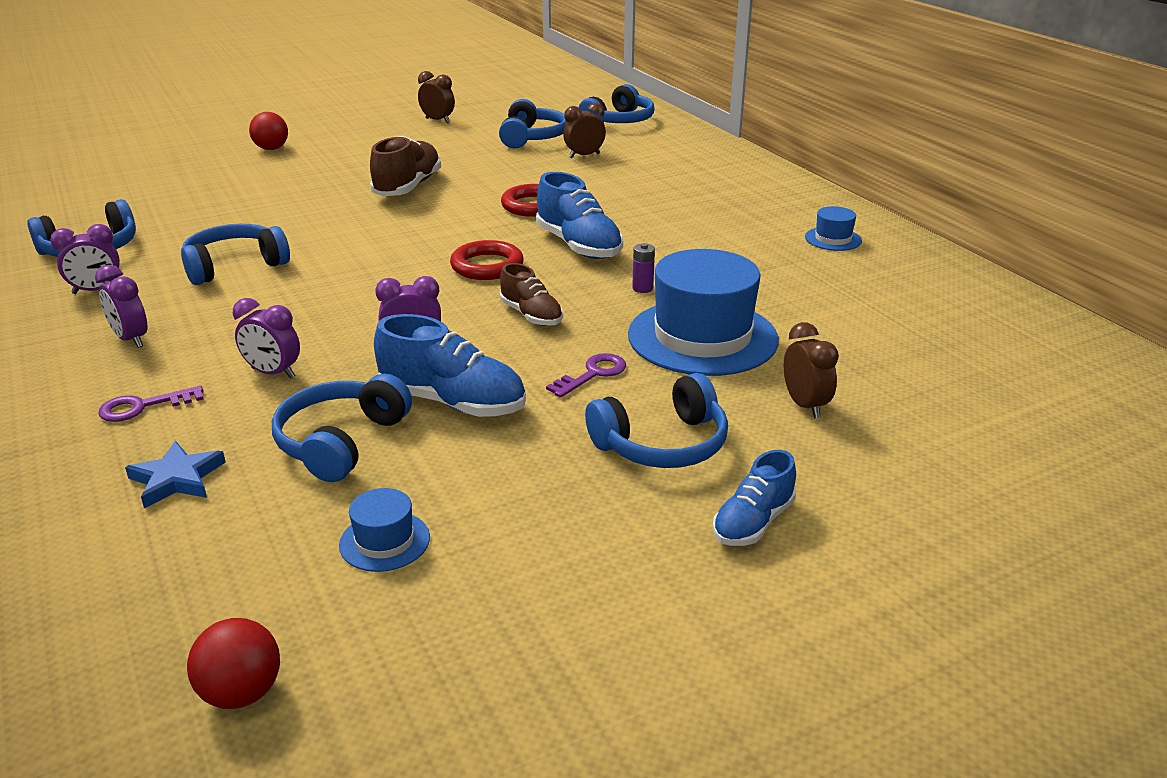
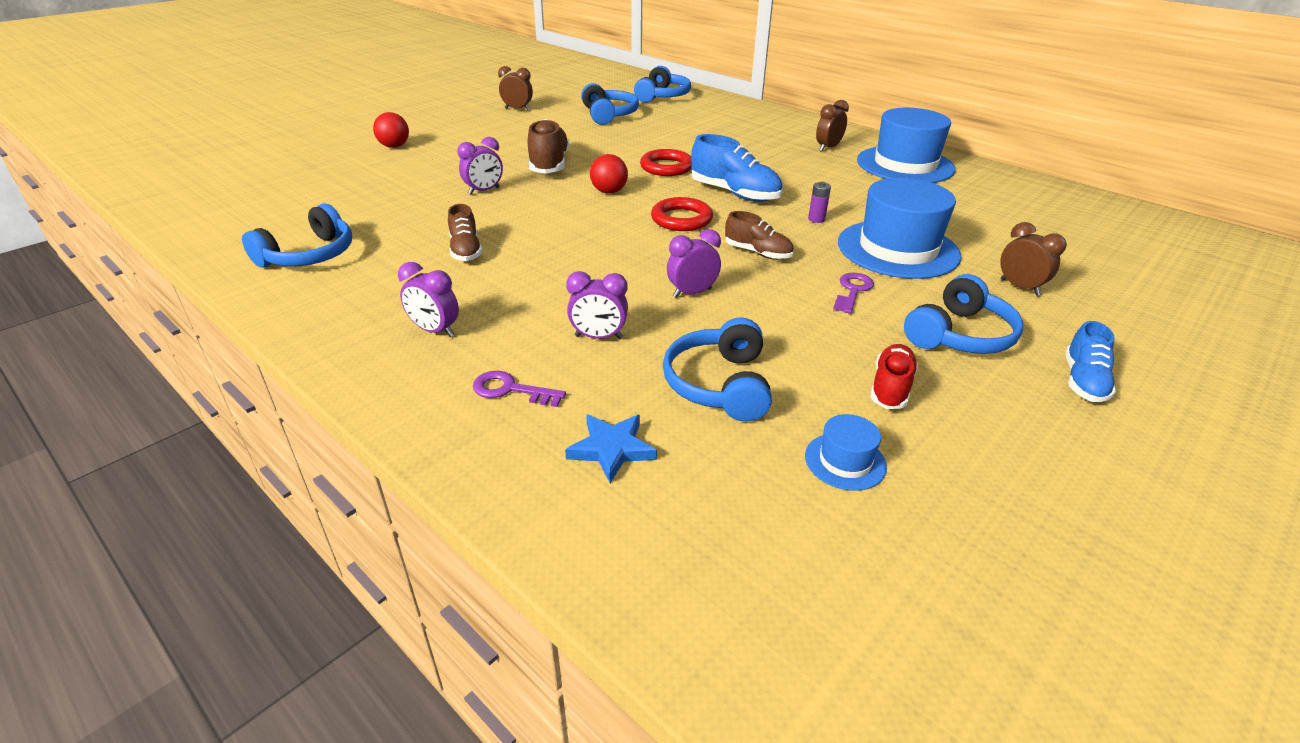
camera: 20 degrees left, 5 degrees up
(96, 290) = (354, 292): purple clock -> purple clock (484, 191)
(143, 407) = (511, 390): purple key -> purple key turned 60 degrees clockwise
(234, 266) = (465, 250): blue headphones -> brown shoe
(242, 693) = (875, 630): red ball -> red ball (609, 192)
(452, 402) = (773, 333): blue shoe -> none
(516, 482) = (890, 388): none -> red shoe
(584, 156) = (664, 125): brown clock -> brown clock (828, 148)
(833, 239) = (905, 165): blue hat -> blue hat, size x2.24

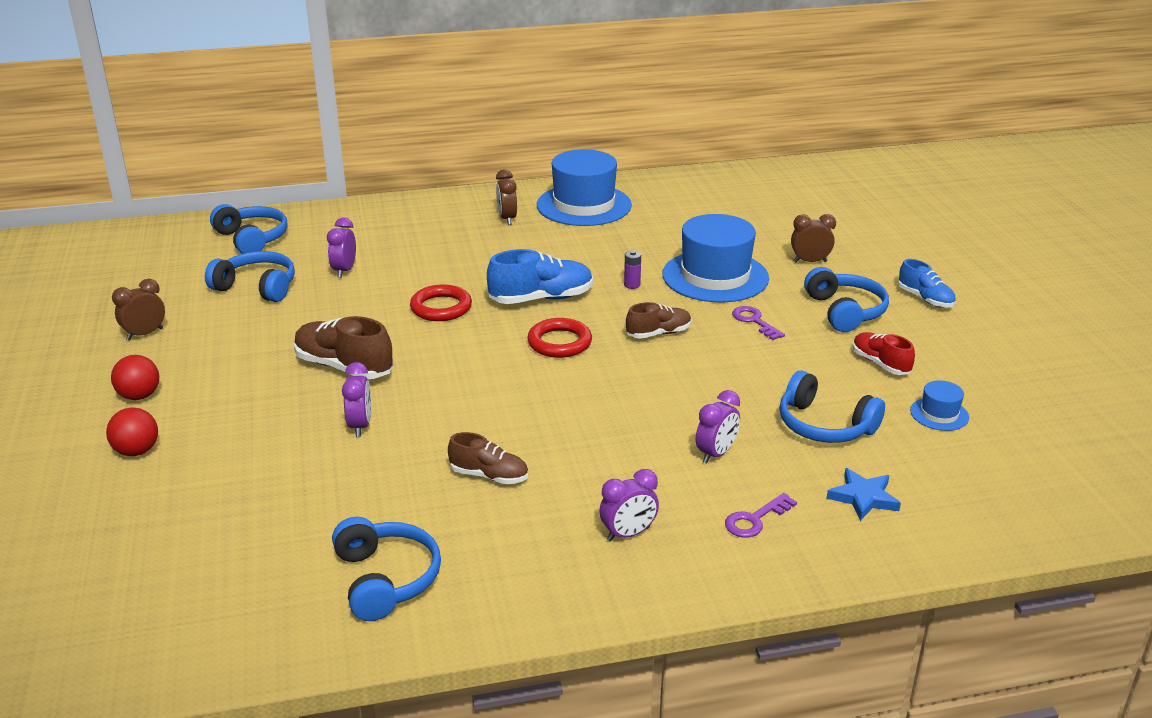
camera: 55 degrees left, 5 degrees down
(609, 192) = (456, 357): red ball -> red ball (139, 396)
(692, 293) = (691, 387): purple clock -> purple clock (344, 271)

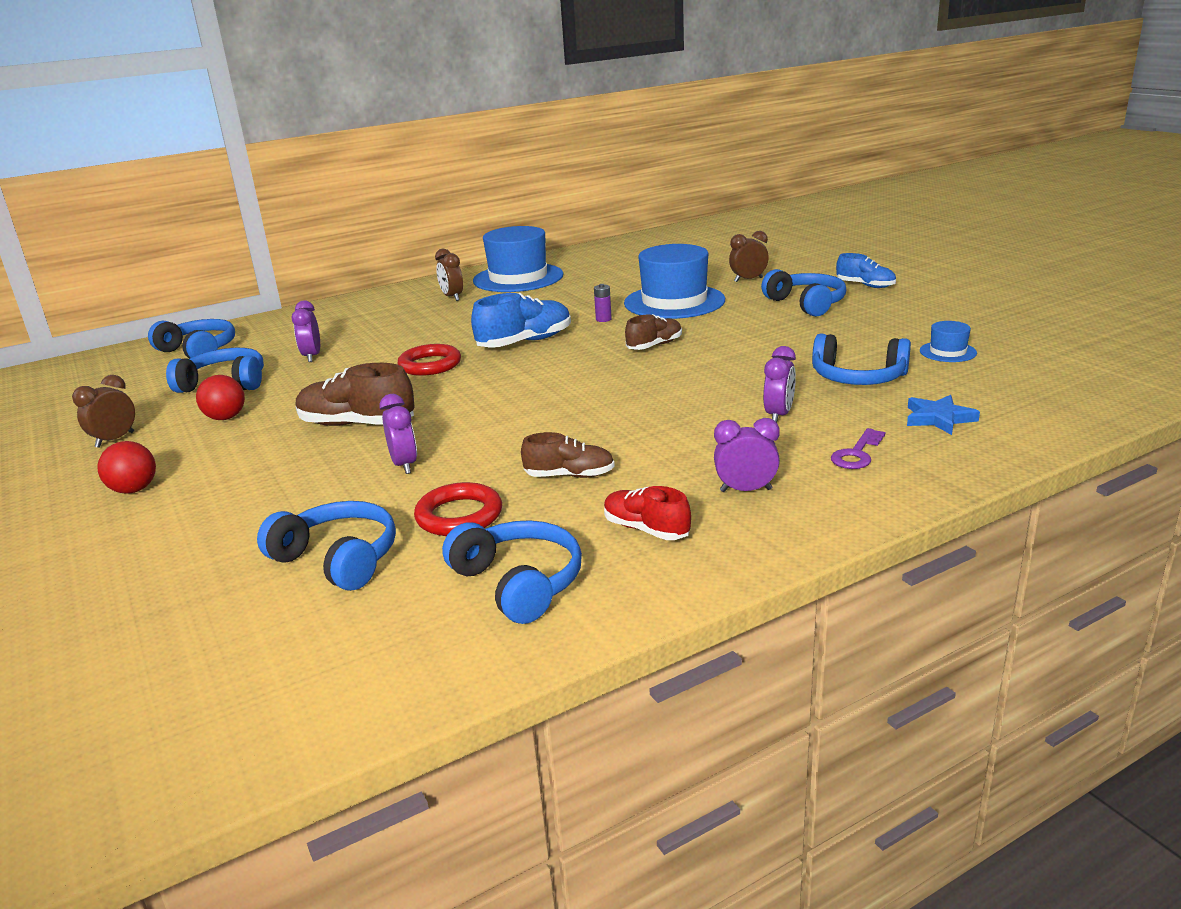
camera: 15 degrees left, 5 degrees down
(137, 451) = (155, 536): red ball -> red ball (226, 418)
(261, 514) = (338, 559): none -> blue headphones
(559, 342) = (566, 368): red ring -> red ring (459, 516)
(628, 534) = (746, 490): purple clock -> purple clock turned 135 degrees counterclockwise
(754, 321) = (734, 323): purple key -> none
(880, 364) = (867, 330): red shoe -> red shoe (646, 529)

